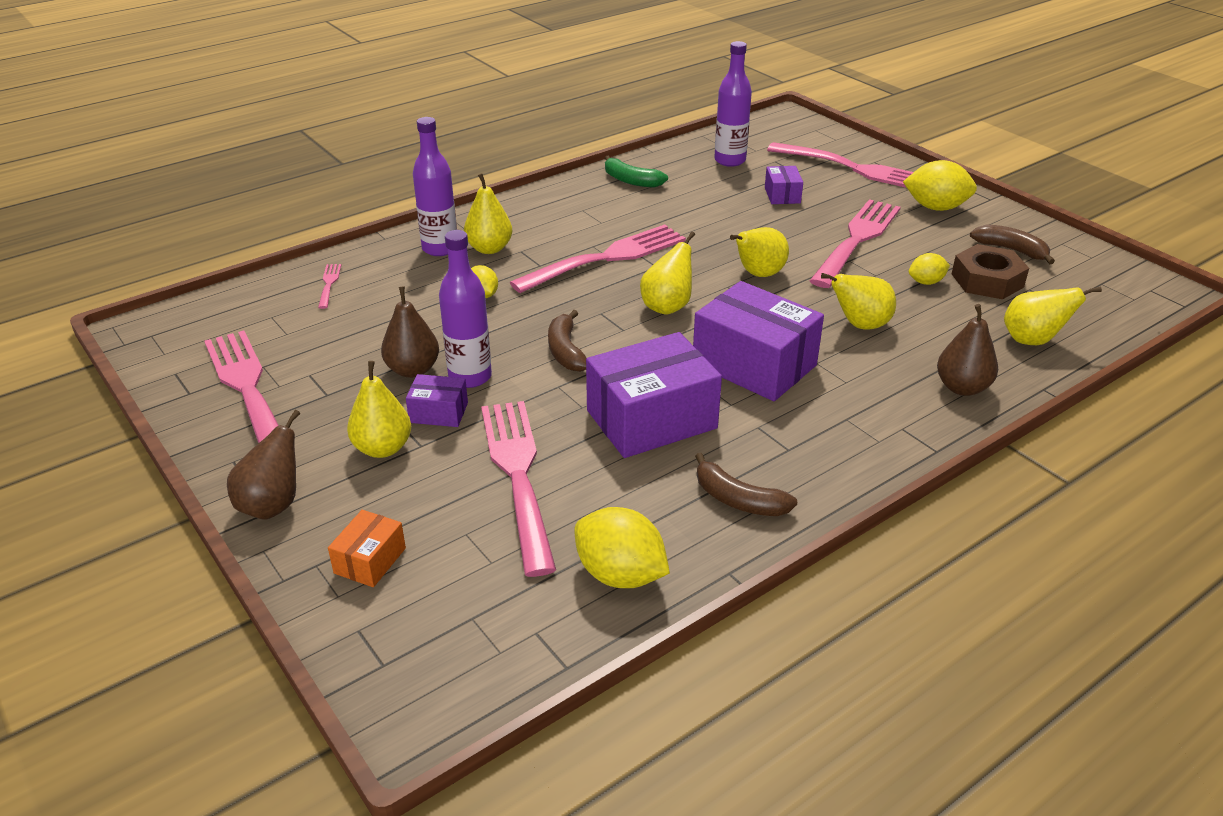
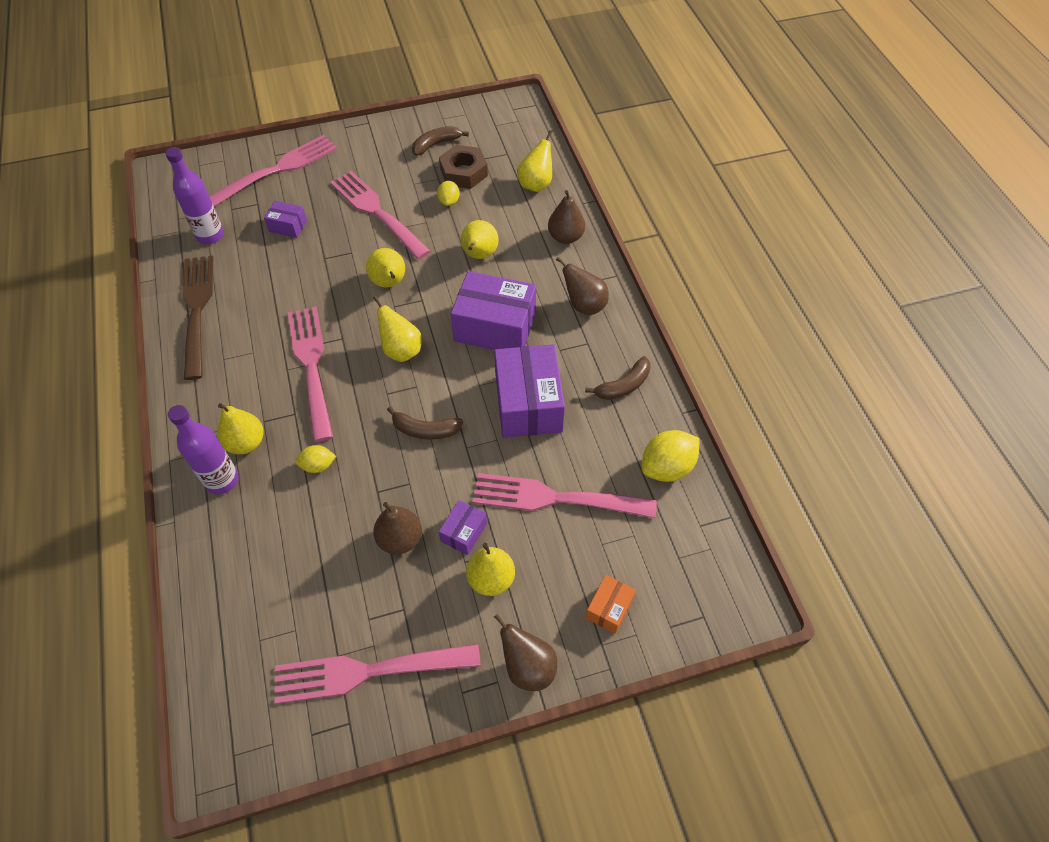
camera: 70 degrees left, 20 degrees up
(329, 284) = (230, 582): pink fork -> none
(370, 560) = (609, 608): orange box -> orange box turned 75 degrees clockwise
(470, 377) = (428, 501): purple bottle -> none
(631, 181) = (197, 310): green banana -> brown fork
(754, 364) = (495, 327): purple box -> purple box turned 45 degrees clockwise
(853, 431) = (584, 305): none -> brown pear
(935, 207) = (361, 154): yellow lemon -> none

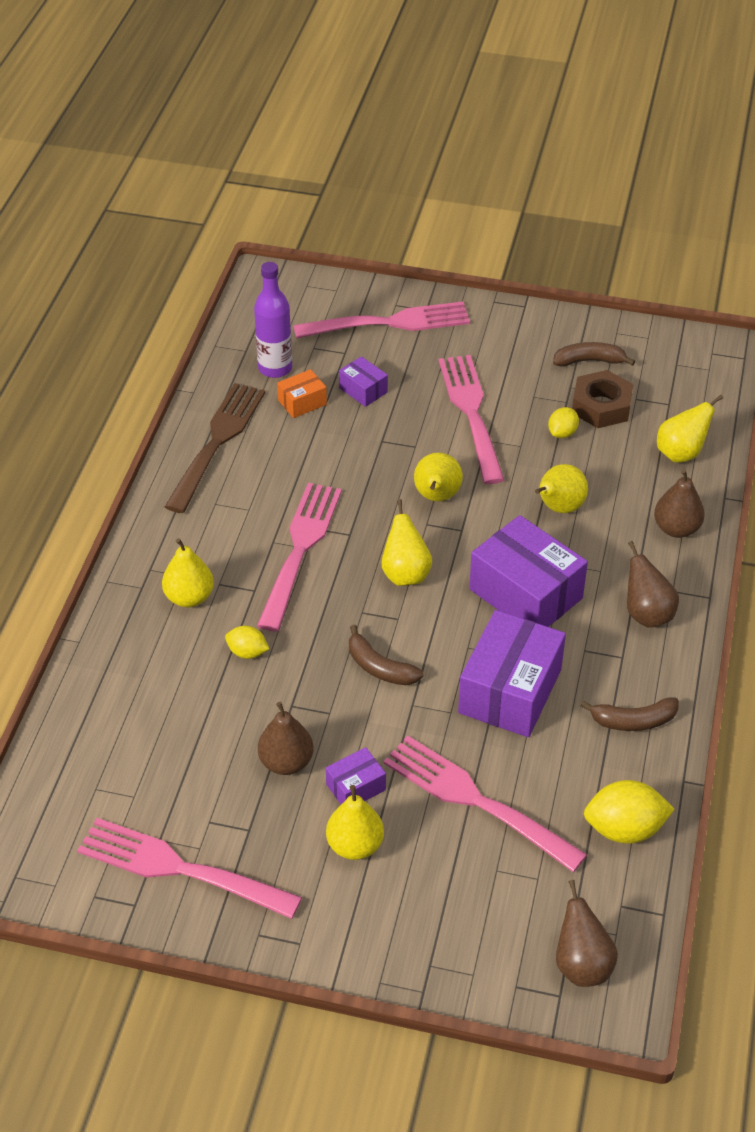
camera: 30 degrees right, 10 degrees down
(222, 480) = (146, 623): purple bottle -> none
(528, 667) = (339, 946): brown pear -> brown pear (581, 964)
(609, 608) = (461, 935): orange box -> orange box (302, 402)

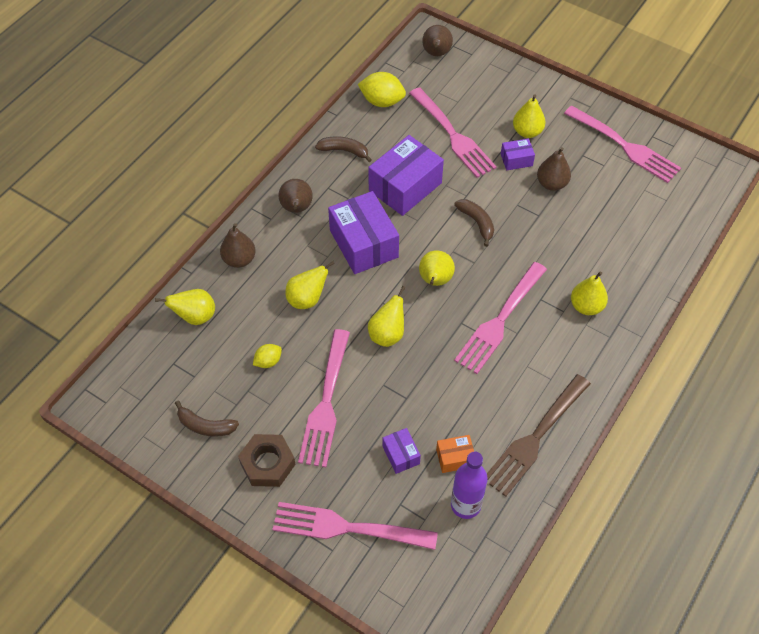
camera: 160 degrees left, 10 degrees up
(247, 652) = (557, 256): yellow lemon -> none
(601, 406) = (224, 377): brown nut -> brown nut (267, 463)

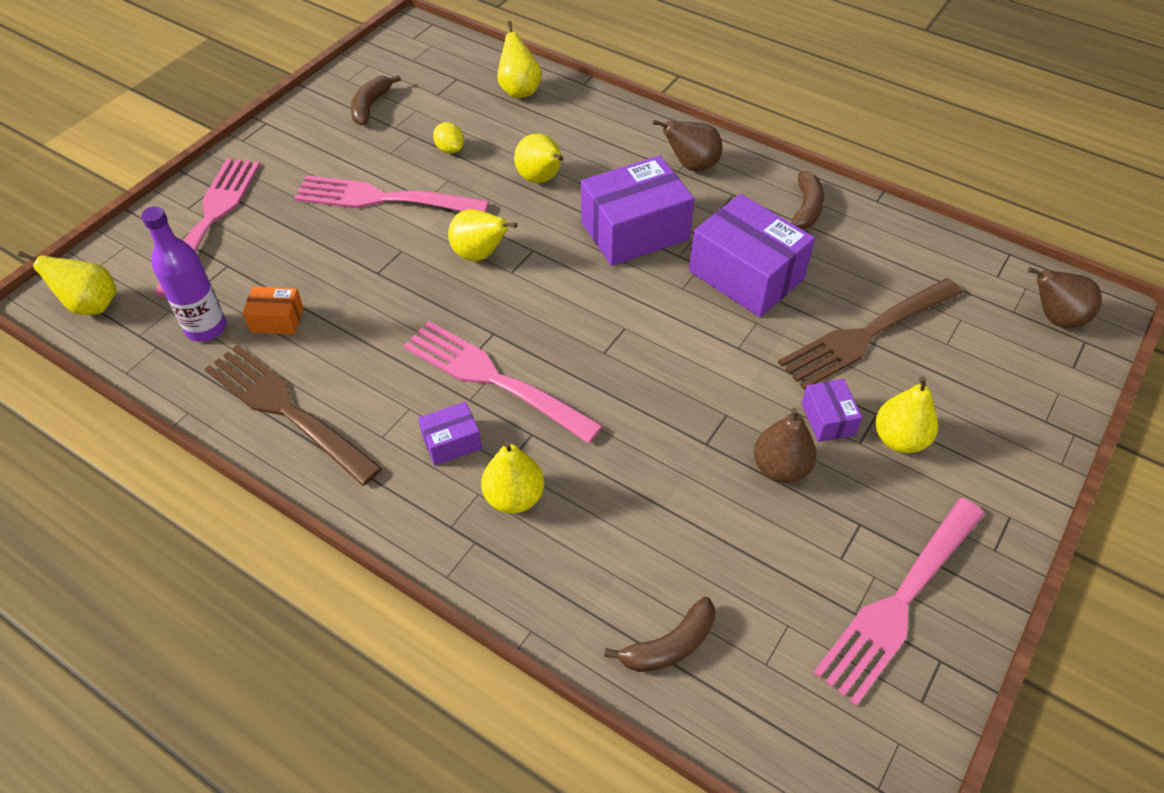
camera: 90 degrees right, 5 degrees down
(239, 259) = (604, 119): brown pear -> none
(267, 463) = (311, 154): brown nut -> none
(382, 101) = (919, 250): yellow lemon -> none
(401, 455) = (295, 266): purple box -> purple box (451, 442)
(435, 280) = (569, 306): yellow pear -> yellow pear (91, 305)
(453, 135) = (866, 335): pink fork -> brown fork
(455, 458) = (277, 319): orange box -> orange box turned 75 degrees counterclockwise
(477, 223) = (682, 358): brown banana -> brown banana (670, 645)

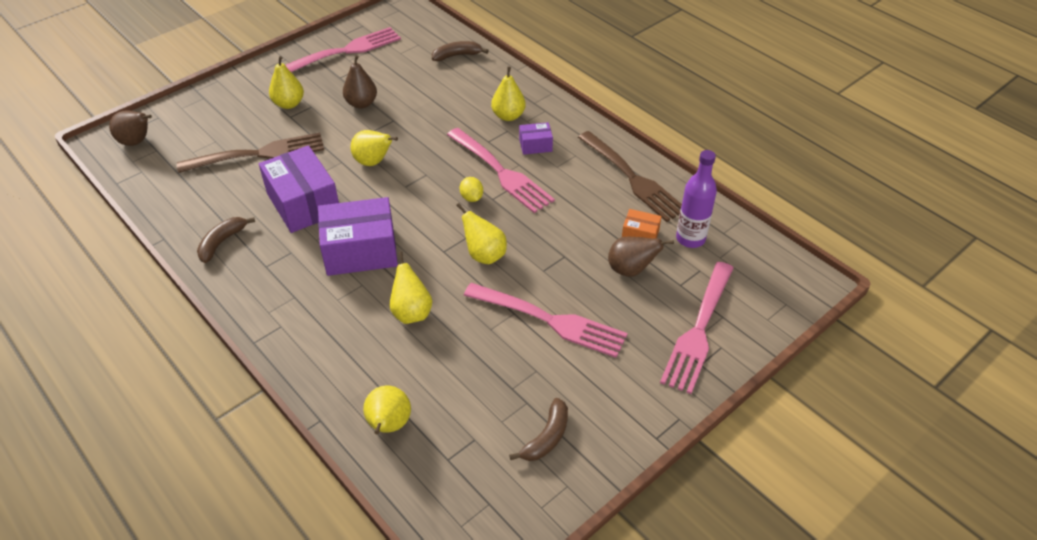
camera: 165 degrees left, 5 degrees down
(91, 305) = (780, 272): yellow pear -> yellow pear (373, 162)
(450, 149) = (480, 362): yellow lemon -> yellow lemon (471, 198)
(691, 165) = (280, 299): brown pear -> brown pear (631, 270)
(828, 419) = (319, 119): purple box -> none

